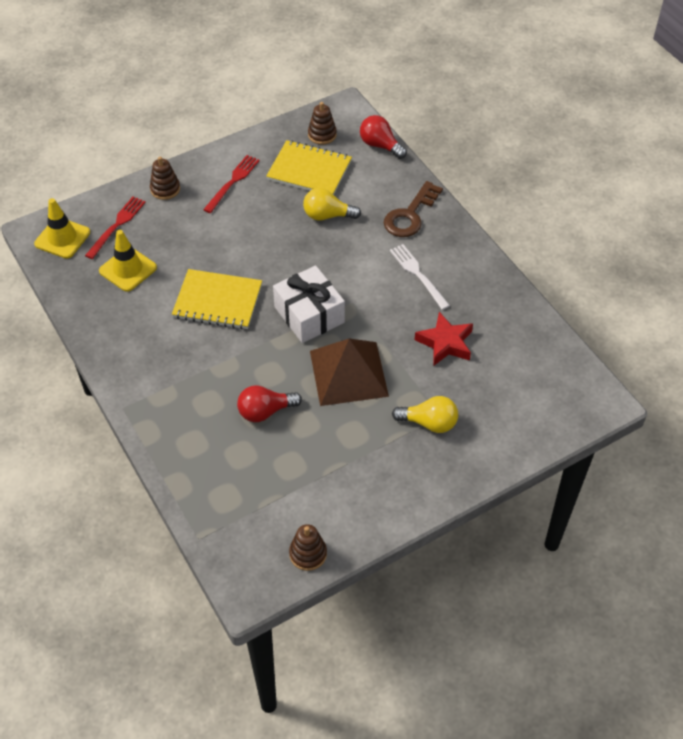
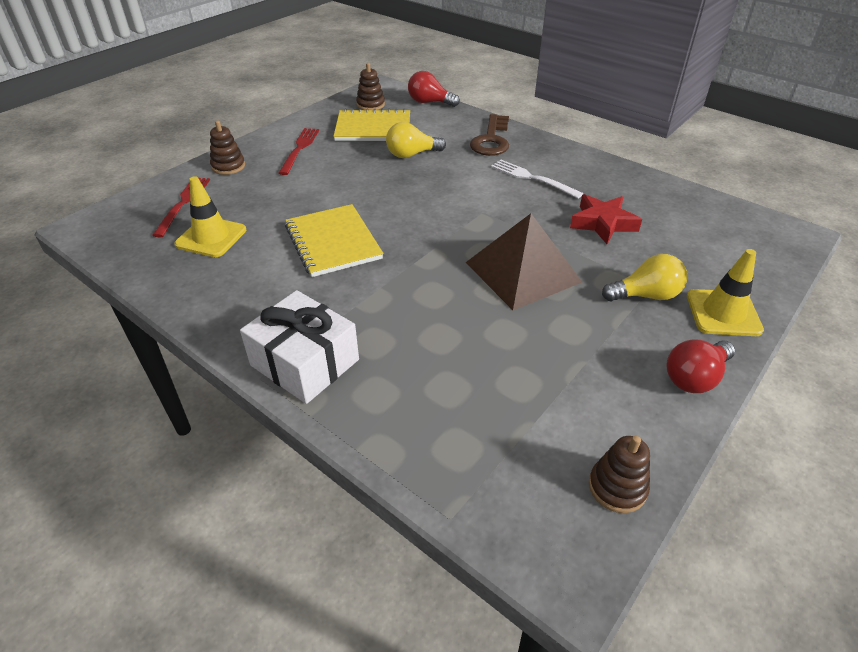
camera: 20 degrees left, 10 degrees down
(62, 238) = (118, 226): yellow traffic cone -> yellow traffic cone (723, 313)
(218, 301) = (333, 242): yellow notebook -> yellow notebook turned 75 degrees clockwise
(265, 411) = (451, 333): red light bulb -> red light bulb (695, 377)
(309, 315) = (444, 232): white gift -> white gift (304, 362)

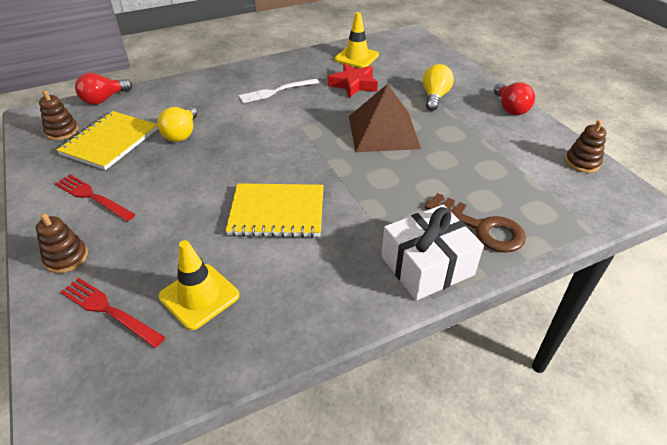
camera: 65 degrees left, 0 degrees up
(491, 140) = (204, 90): brown key -> brown key (481, 227)
(723, 313) = (463, 80): yellow traffic cone -> yellow traffic cone (356, 57)

